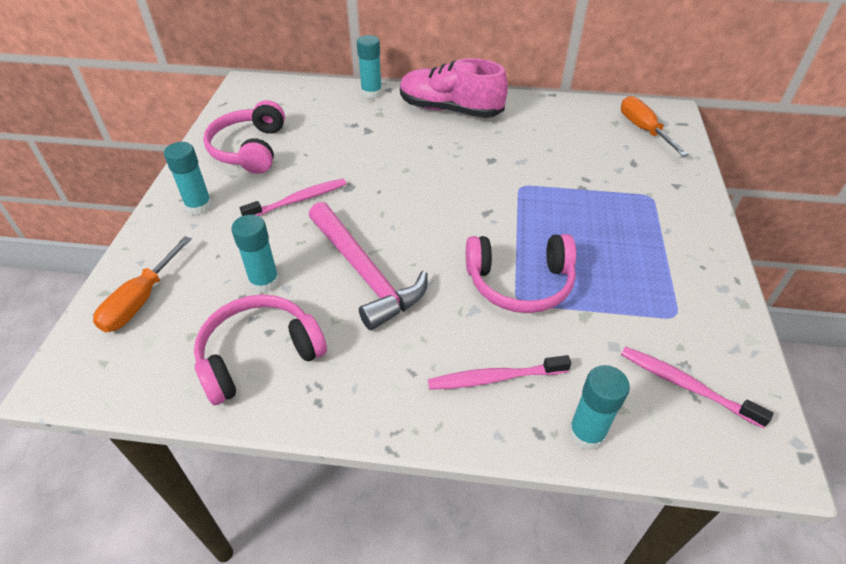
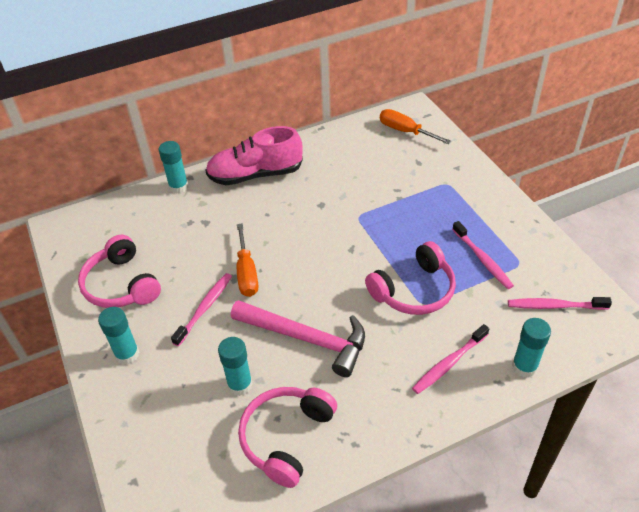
camera: 30 degrees left, 0 degrees up
(141, 300) = (157, 451): orange screwdriver -> orange screwdriver (246, 273)
(630, 289) = (482, 259): none -> pink toothbrush

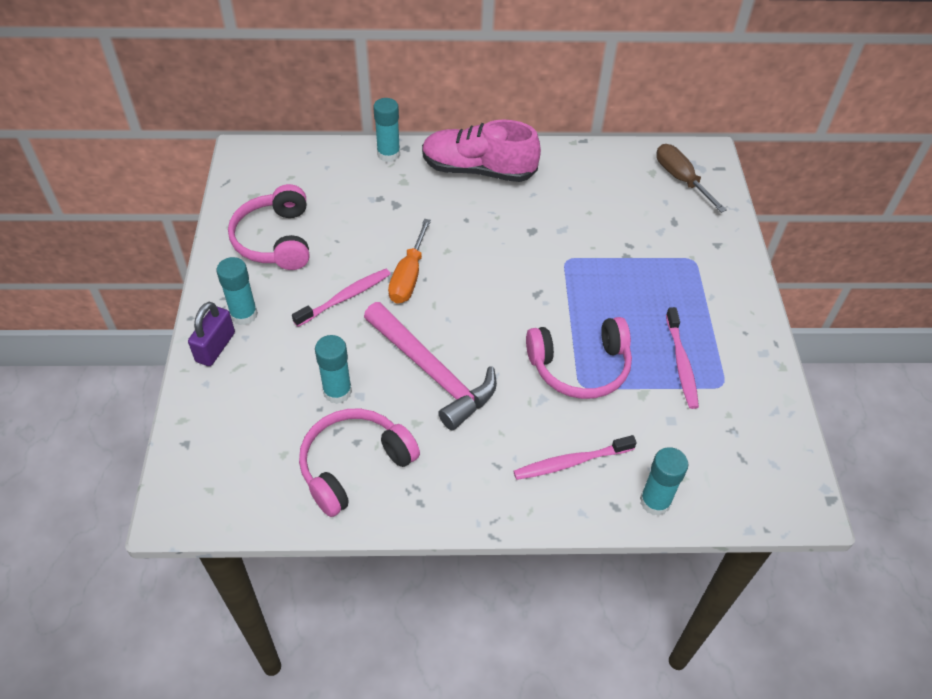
camera: 20 degrees right, 5 degrees up
(117, 390) = (215, 347): none -> purple padlock
(405, 131) = (681, 179): orange screwdriver -> brown screwdriver
(555, 306) = (734, 450): pink toothbrush -> none

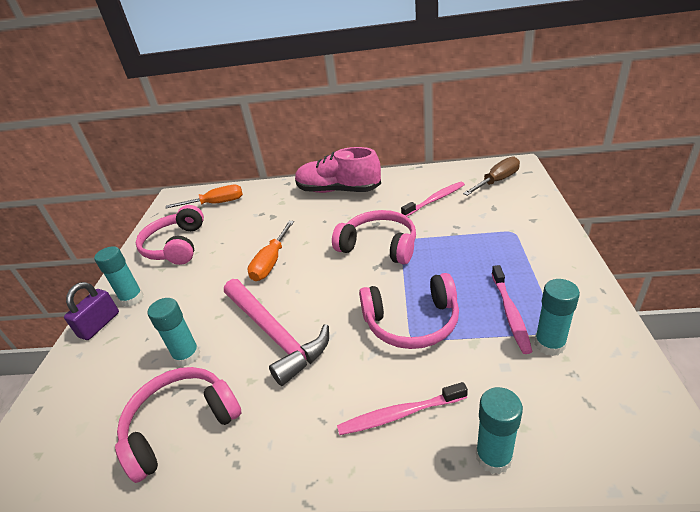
camera: 10 degrees right, 15 degrees down
(311, 173) = (216, 203): none -> orange screwdriver
(345, 297) = (216, 281): pink toothbrush -> pink toothbrush (435, 200)
(388, 154) = (274, 188): turquoise glue stick -> turquoise glue stick (549, 344)
(538, 265) = (379, 246): none -> pink headphones
(681, 179) = (497, 181): brown screwdriver -> brown screwdriver turned 75 degrees clockwise

